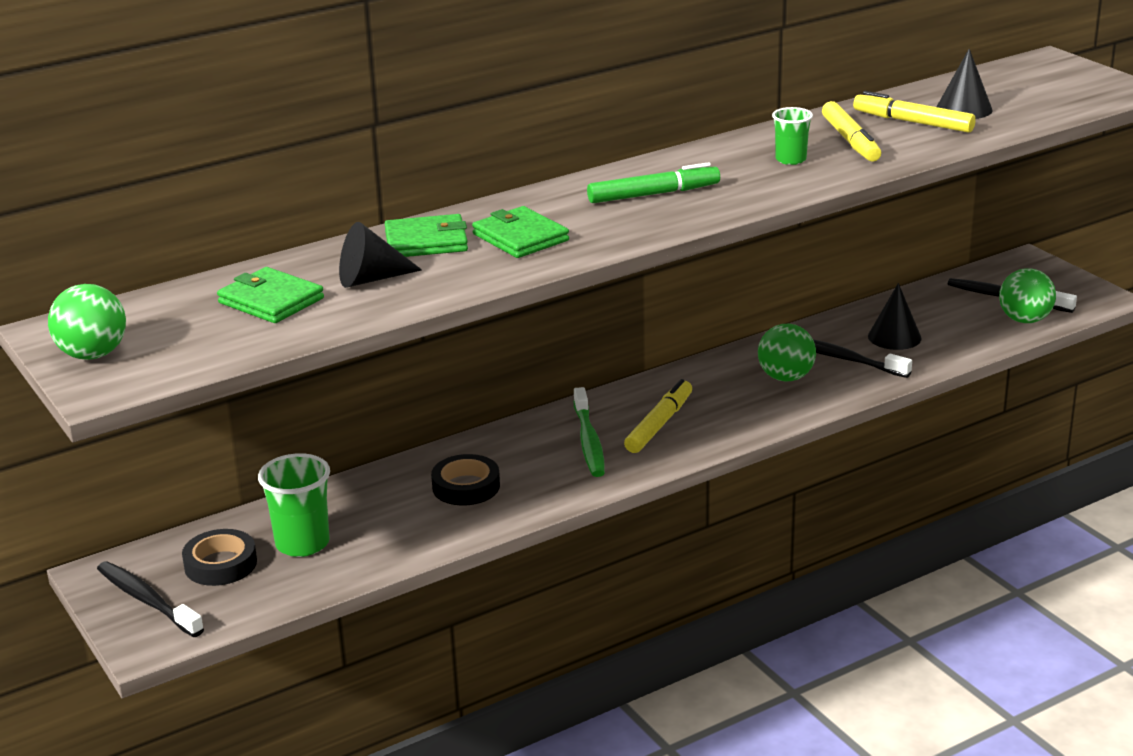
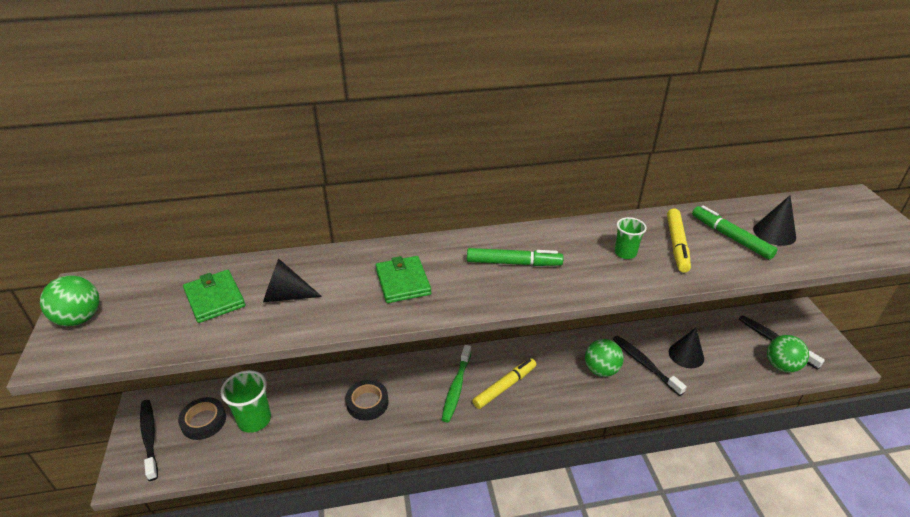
camera: 20 degrees right, 10 degrees up
(426, 241) = (344, 268): green wallet -> none
(913, 122) = (730, 237): yellow marker -> green marker

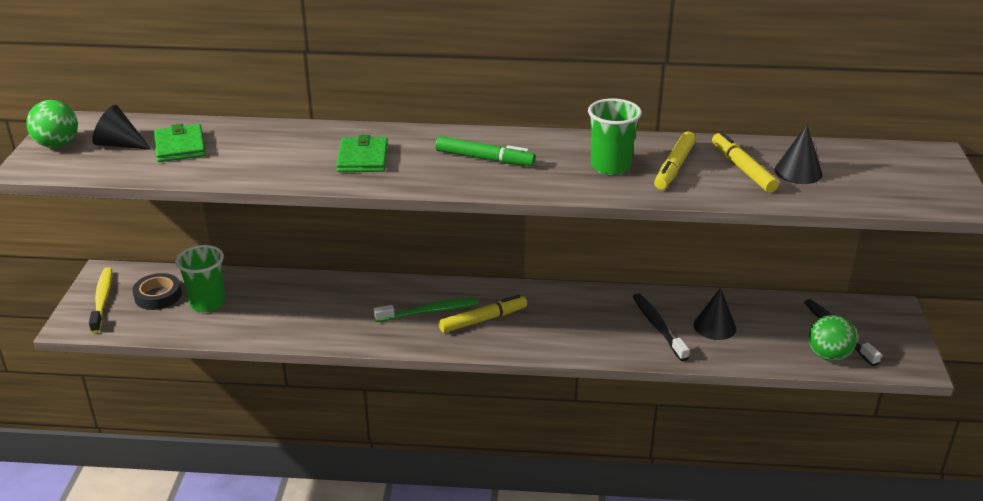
camera: 15 degrees right, 5 degrees down
(149, 438) = (102, 300): black toothbrush -> yellow toothbrush
(286, 296) = (246, 153): black cone -> black cone (120, 144)
(367, 403) = (328, 309): black tape -> none
(456, 387) = (429, 311): green toothbrush -> green toothbrush turned 135 degrees counterclockwise
(601, 370) = (602, 323): green ball -> none
(625, 253) = (610, 166): green cup -> green cup, size x1.64
(730, 237) = (742, 169): green marker -> yellow marker

